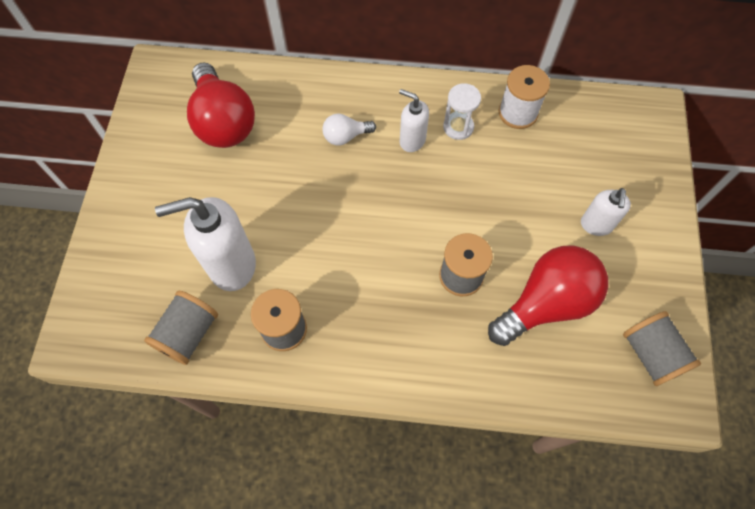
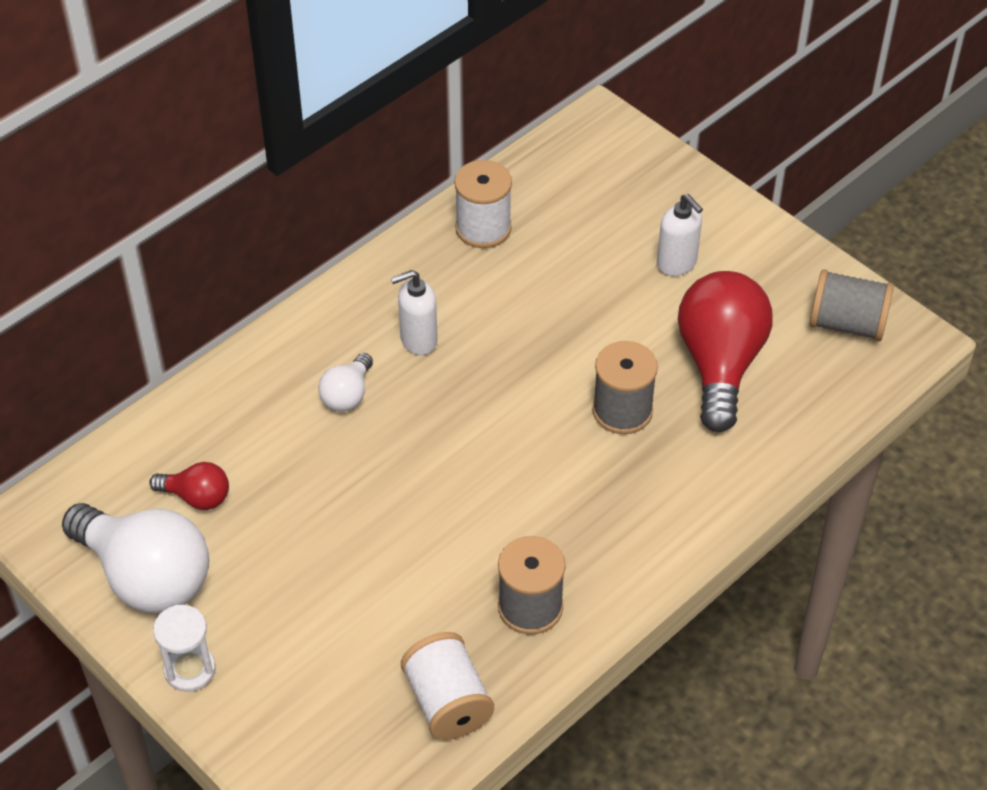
camera: 50 degrees left, 15 degrees down
(159, 138) = (146, 576): none -> white light bulb
(188, 334) = (448, 702): grey spool -> white spool
(223, 122) = (197, 497): red light bulb -> red light bulb, size x0.49
(231, 265) = (401, 608): white soap dispenser -> none
(458, 127) = (445, 289): white hourglass -> white hourglass (190, 670)

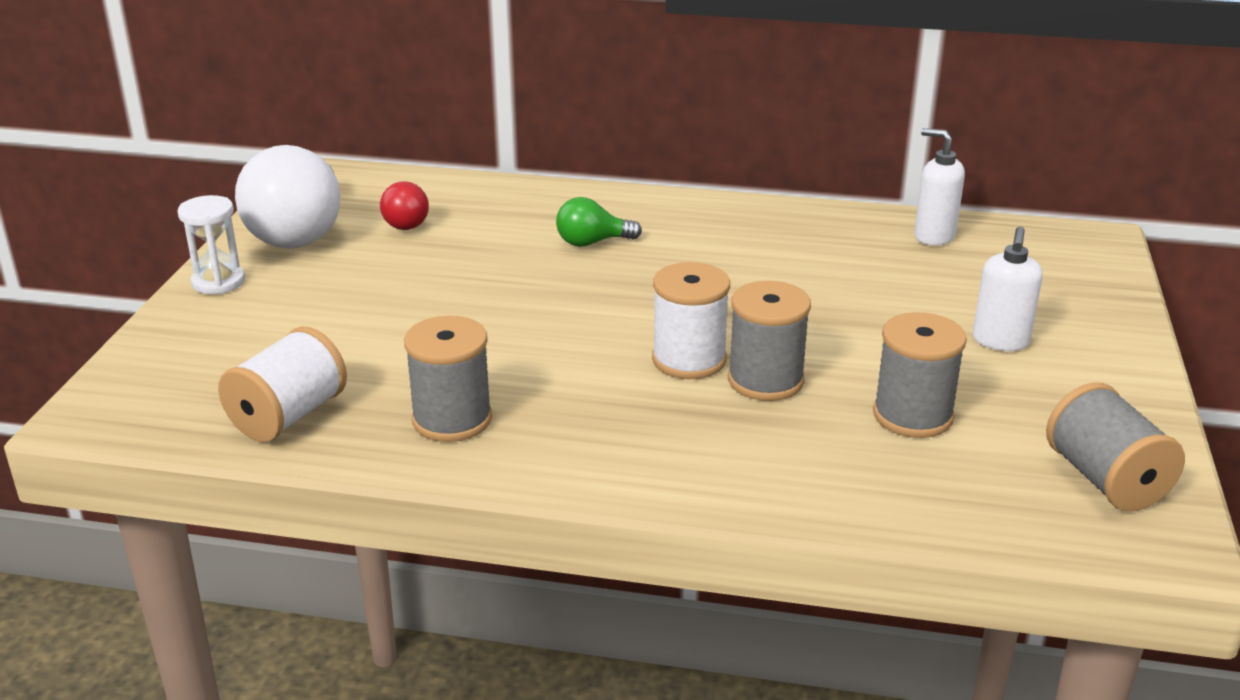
camera: 55 degrees right, 20 degrees down
(347, 395) = (592, 242): white light bulb -> green light bulb
(418, 340) = (697, 250): white soap dispenser -> white soap dispenser (933, 236)
(483, 228) = (870, 233): white spool -> white spool (689, 360)
(720, 364) = (912, 416): red light bulb -> grey spool

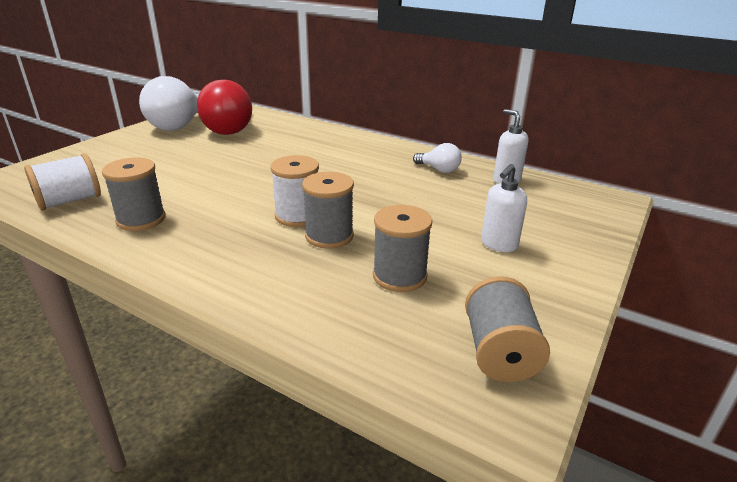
camera: 20 degrees right, 0 degrees up
(218, 282) = (119, 139): white hourglass -> none
(404, 222) = (231, 129): red light bulb -> red light bulb, size x2.06
(592, 242) = (310, 151): green light bulb -> none
(823, 237) = (439, 170): none -> white light bulb

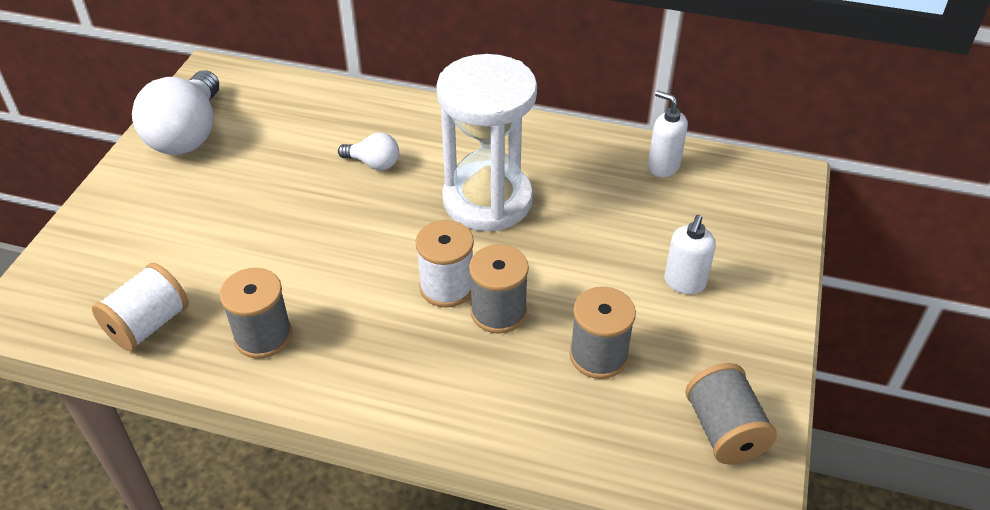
camera: 15 degrees left, 15 degrees up
(231, 129) = (266, 128): red light bulb -> none
(359, 178) = (487, 200): none -> white hourglass
(439, 170) = (578, 162): white light bulb -> white light bulb (374, 163)

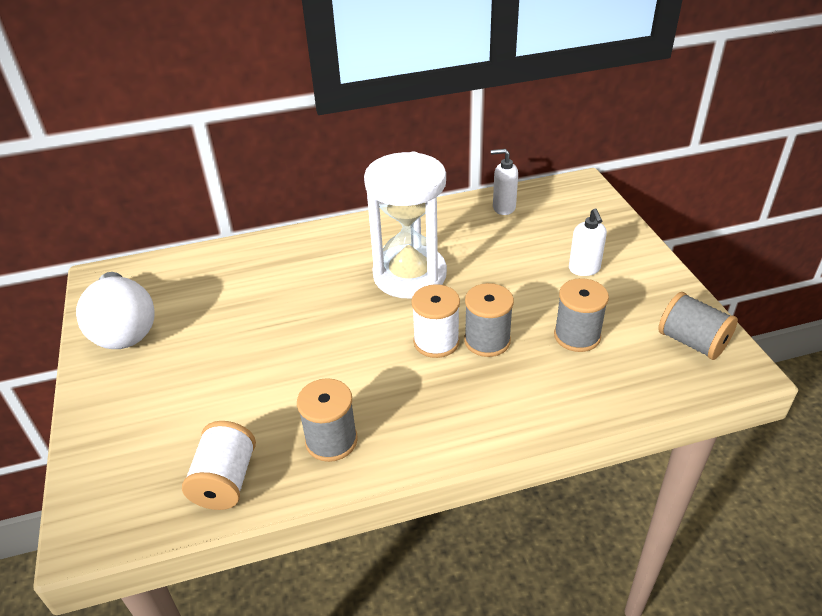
camera: 30 degrees left, 5 degrees down
(374, 163) = (302, 286): white light bulb -> none

